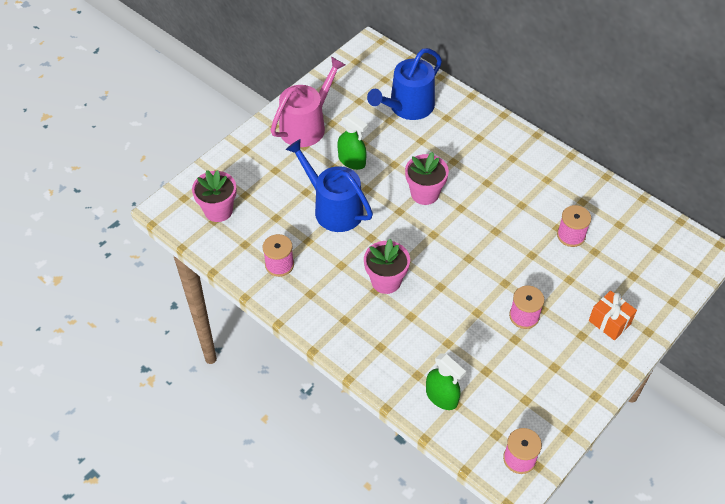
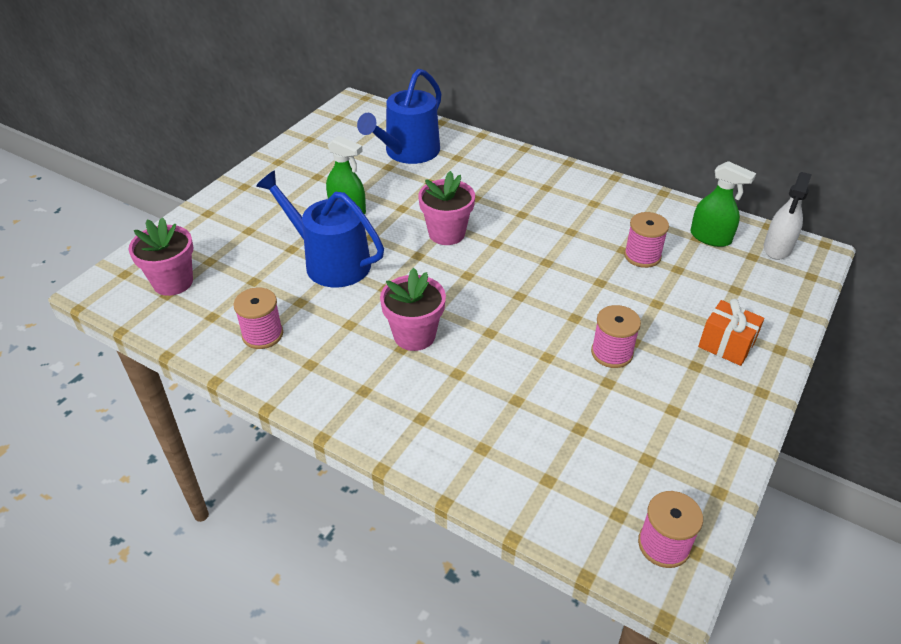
camera: 10 degrees left, 10 degrees down
(306, 126) = (285, 182): pink watering can -> none
(442, 397) = (525, 473): green spray bottle -> green spray bottle (710, 237)
(680, 243) = (777, 248): none -> white spray bottle

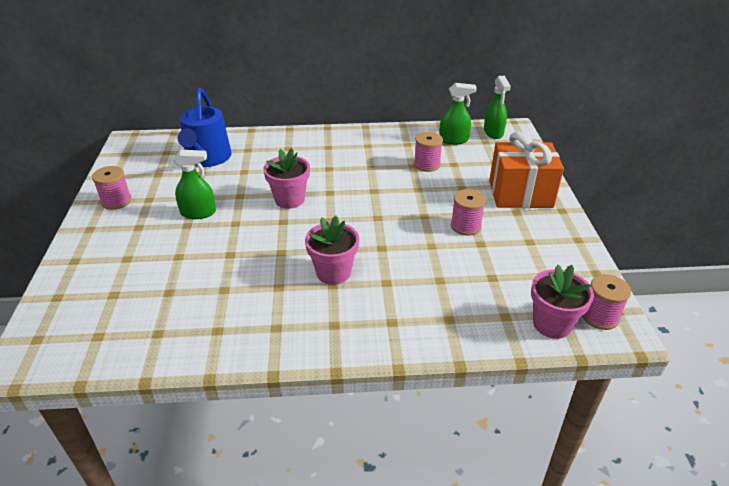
camera: 35 degrees left, 5 degrees down
(173, 282) = (94, 324): pink flower pot -> pink flower pot (552, 324)
(262, 334) = (216, 326): pink spool -> pink spool (116, 201)
(330, 262) = (221, 252): blue watering can -> none
(726, 345) = (520, 194): orange gift -> orange gift, size x1.81
(777, 248) = (493, 132): white spray bottle -> green spray bottle

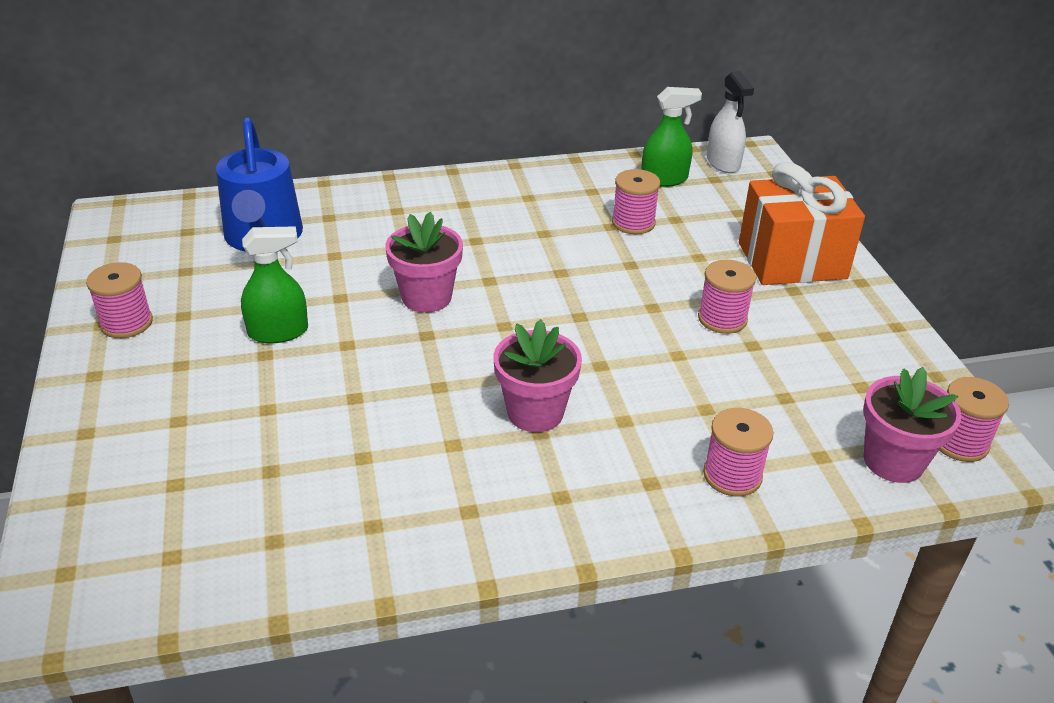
camera: 10 degrees left, 0 degrees up
(444, 322) = (732, 475): none -> pink spool
(493, 132) = (723, 163): green spray bottle -> white spray bottle

